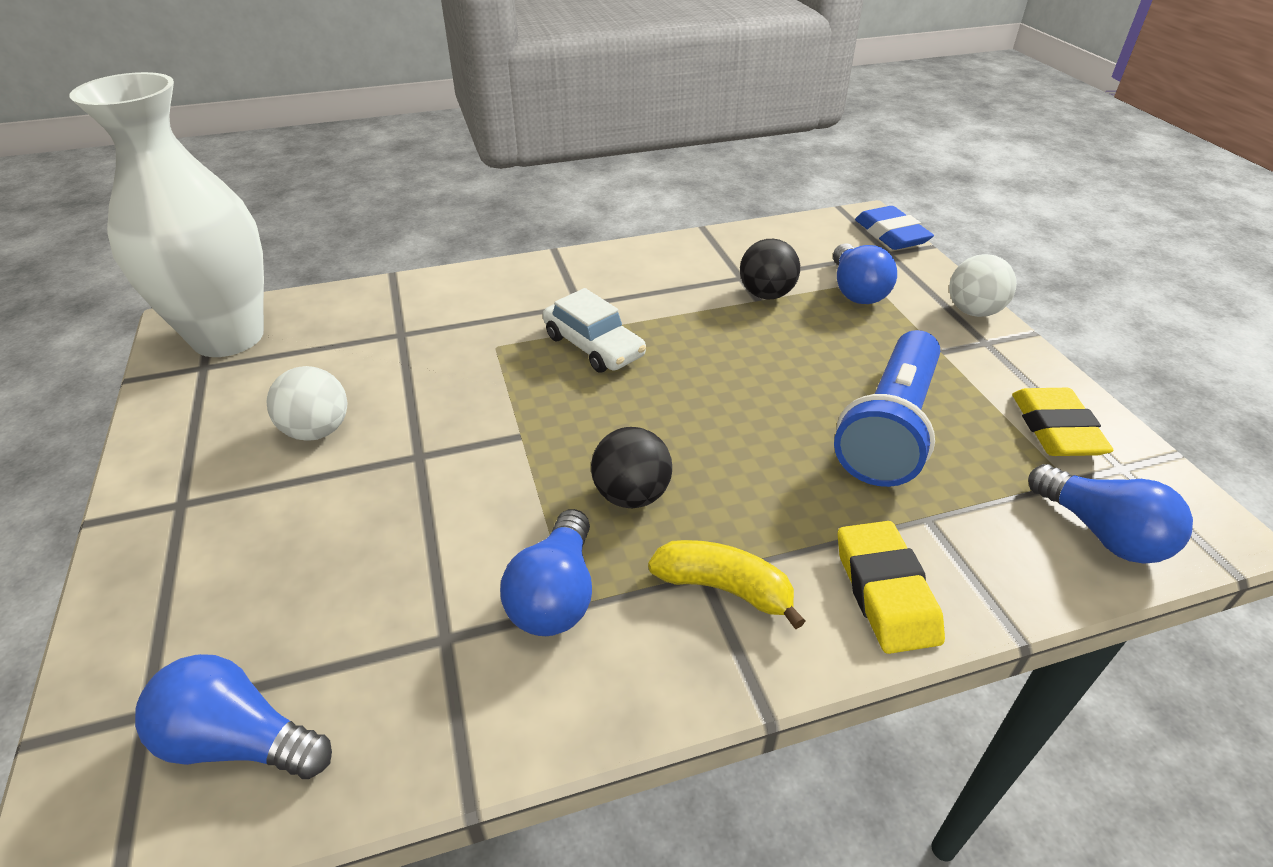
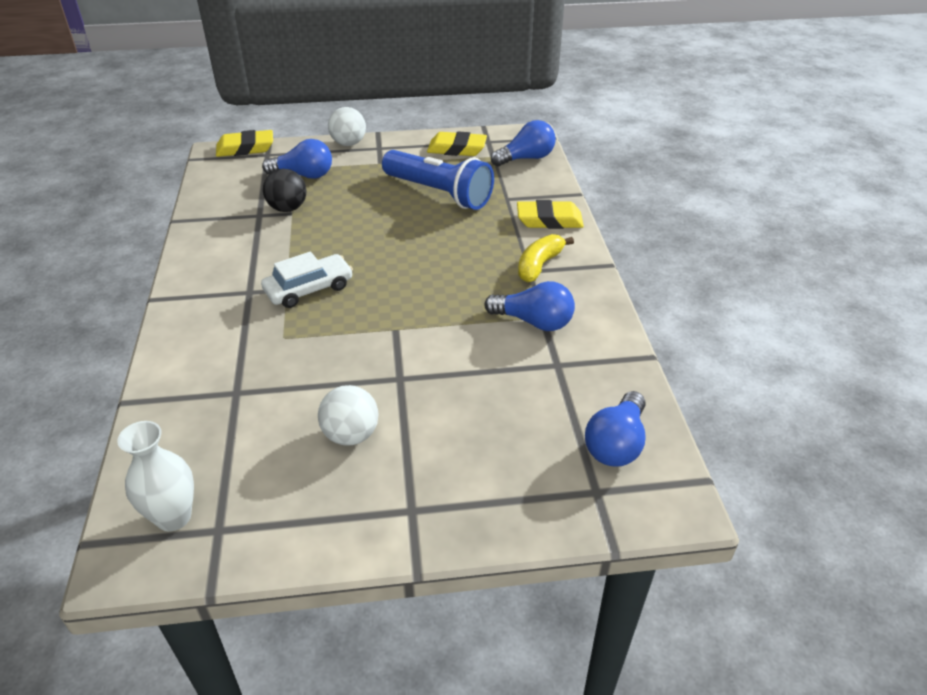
camera: 80 degrees left, 0 degrees up
(228, 337) = (173, 517): white vase -> white vase, size x0.49
(631, 495) = (465, 288): black ball -> none
(891, 234) = (245, 148): blue eraser -> yellow eraser

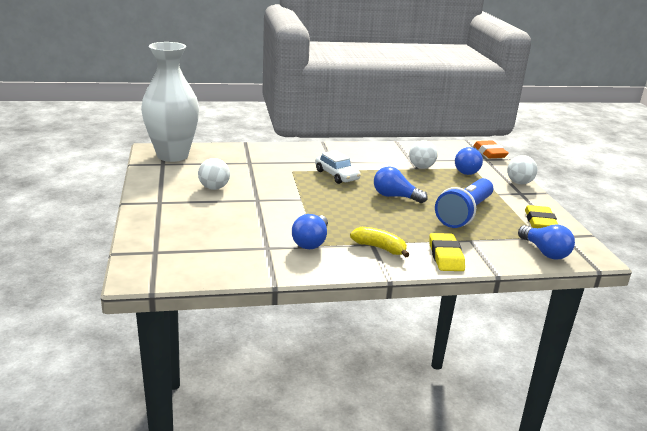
camera: 85 degrees right, 15 degrees down
(173, 517) = (172, 155): white vase -> white vase, size x2.04
(245, 148) = (489, 153): yellow eraser -> orange eraser
(288, 208) = (421, 167): black ball -> white ball
(616, 444) = (190, 261): blue light bulb -> blue light bulb (395, 196)

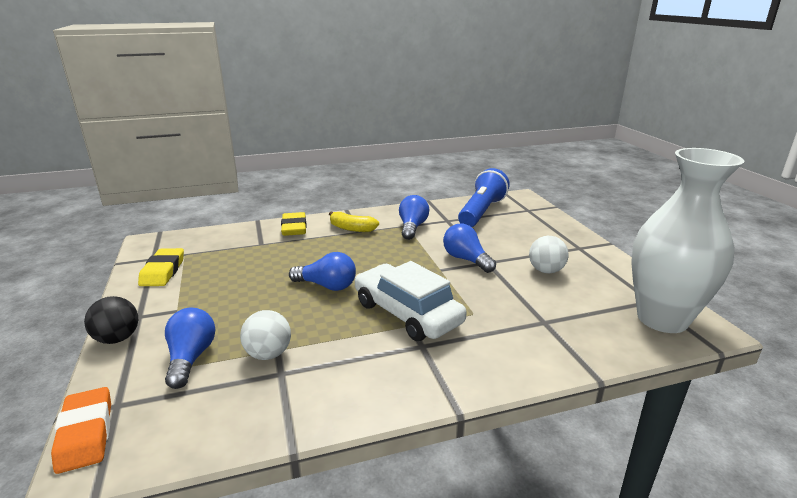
camera: 175 degrees right, 0 degrees up
(336, 175) = (407, 313): white car -> white car, size x1.55
(464, 214) = (249, 271): blue flashlight -> blue flashlight (481, 212)
(519, 183) = (117, 339): white ball -> black ball
(545, 252) = (194, 240): blue light bulb -> blue light bulb (466, 259)

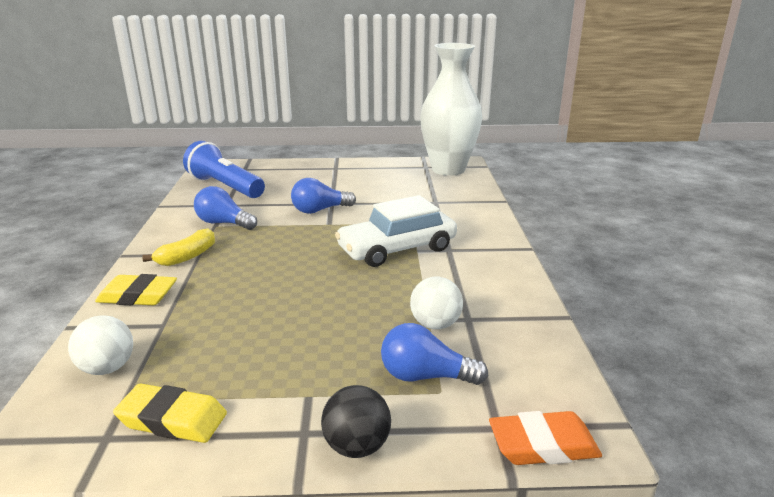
camera: 75 degrees left, 0 degrees up
(327, 286) = (319, 283): blue light bulb -> none
(546, 271) = (363, 186): white ball -> white ball (107, 368)

